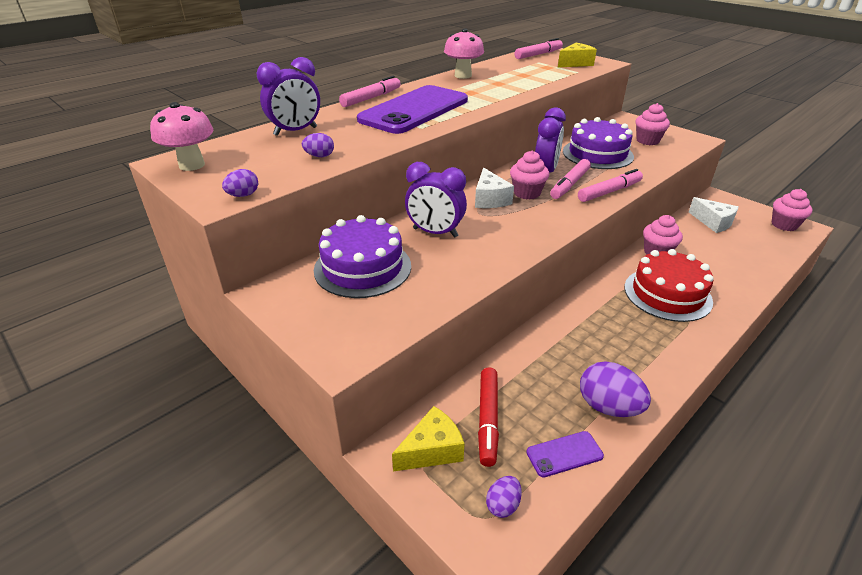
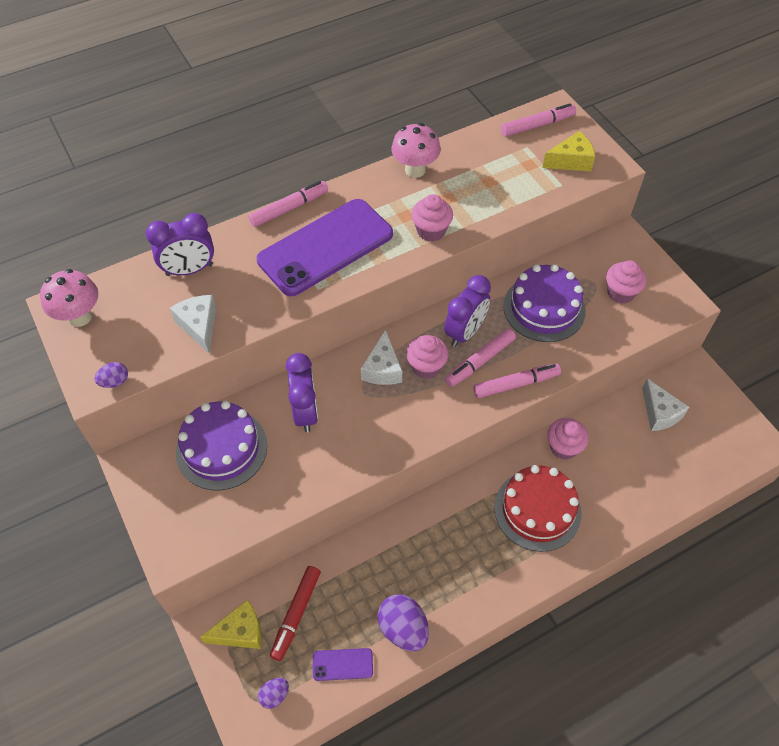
camera: 15 degrees right, 20 degrees up
(319, 156) = (199, 326): purple egg -> white cheese
(435, 233) = (305, 412): purple clock -> purple clock turned 135 degrees counterclockwise
(784, 225) = (741, 436): pink cupcake -> pink cupcake (431, 231)

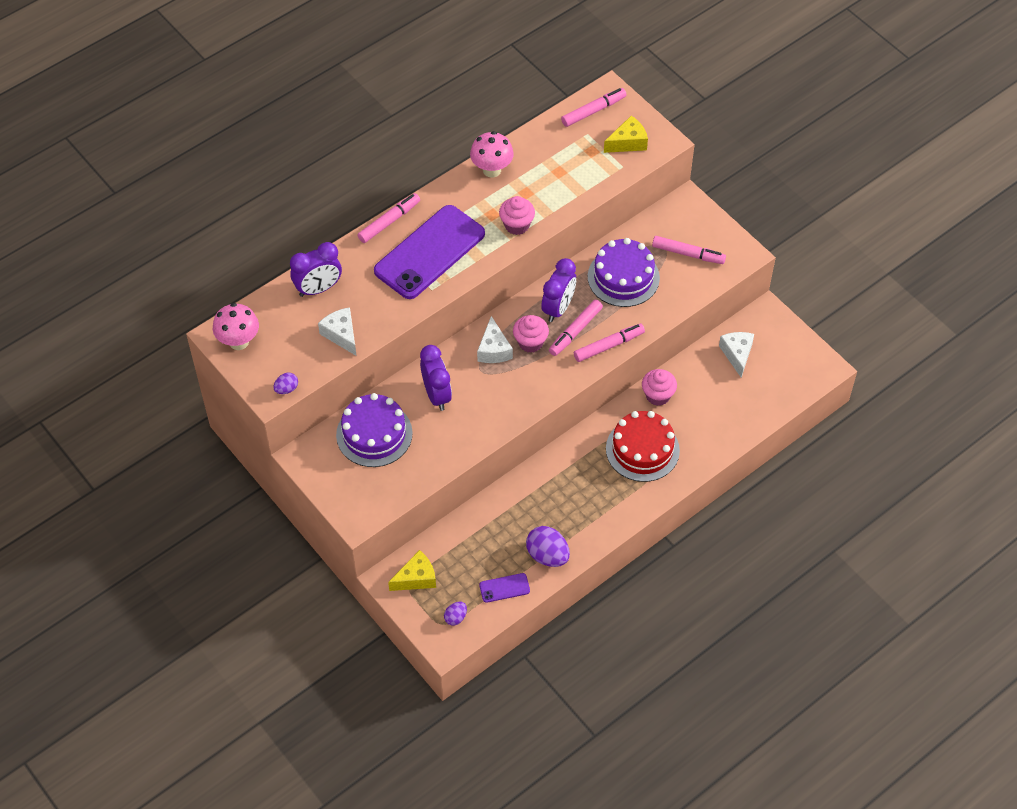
camera: 10 degrees left, 0 degrees up
(296, 614) = (458, 558): red marker -> none
(620, 293) = (688, 254): pink cupcake -> pink marker
(659, 413) = (737, 354): white cheese -> white cheese turned 150 degrees counterclockwise

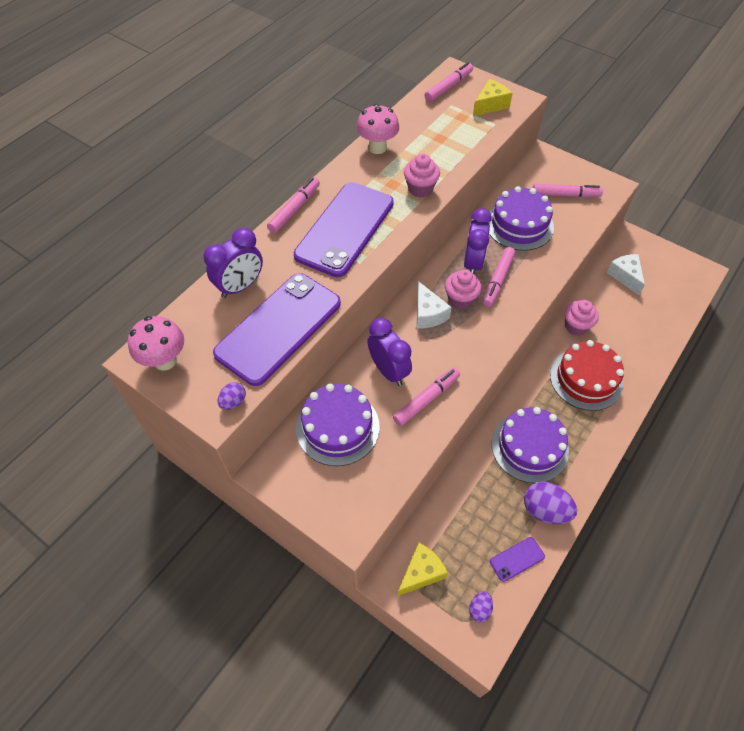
camera: 15 degrees left, 0 degrees up
(341, 335) = (279, 328): white cheese -> purple phone
(557, 499) = (529, 447): none -> purple cake
(608, 346) = (534, 287): pink marker -> pink marker (426, 399)

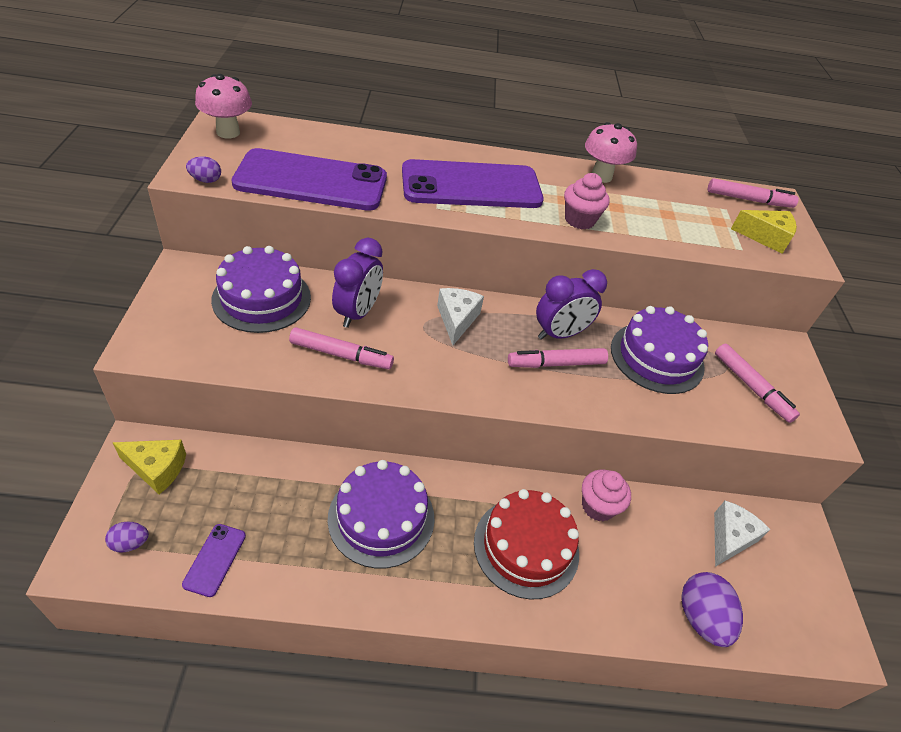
camera: 50 degrees right, 10 degrees down
(240, 286) = (343, 146): purple clock -> none
(294, 209) = (465, 150): pink marker -> none
(428, 314) = (457, 319): white cheese -> white cheese turned 150 degrees clockwise
(460, 299) = (499, 340): pink cupcake -> none
(517, 559) = (215, 559): purple phone -> purple phone turned 75 degrees clockwise
(545, 510) = (299, 567): purple egg -> purple egg (701, 618)

